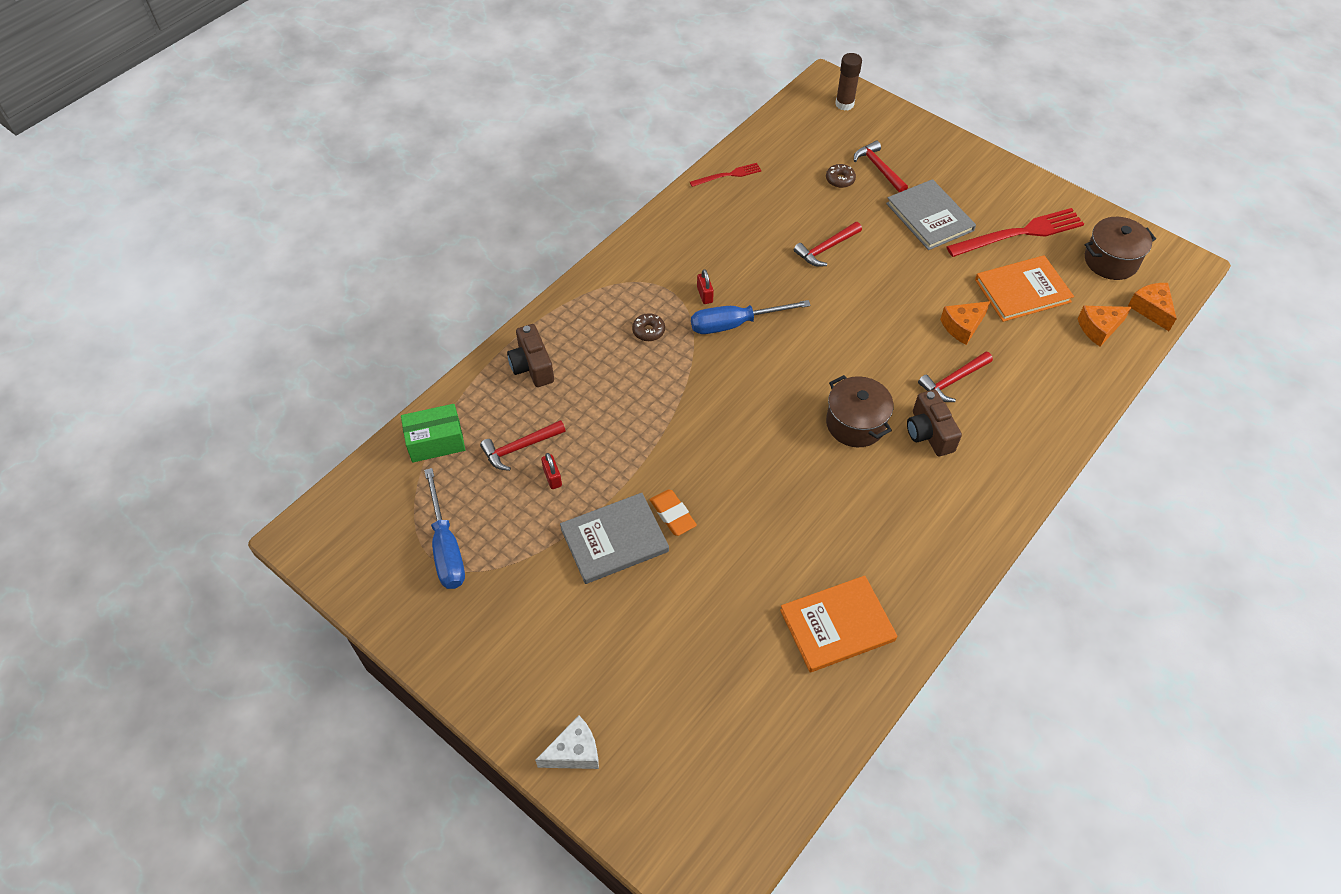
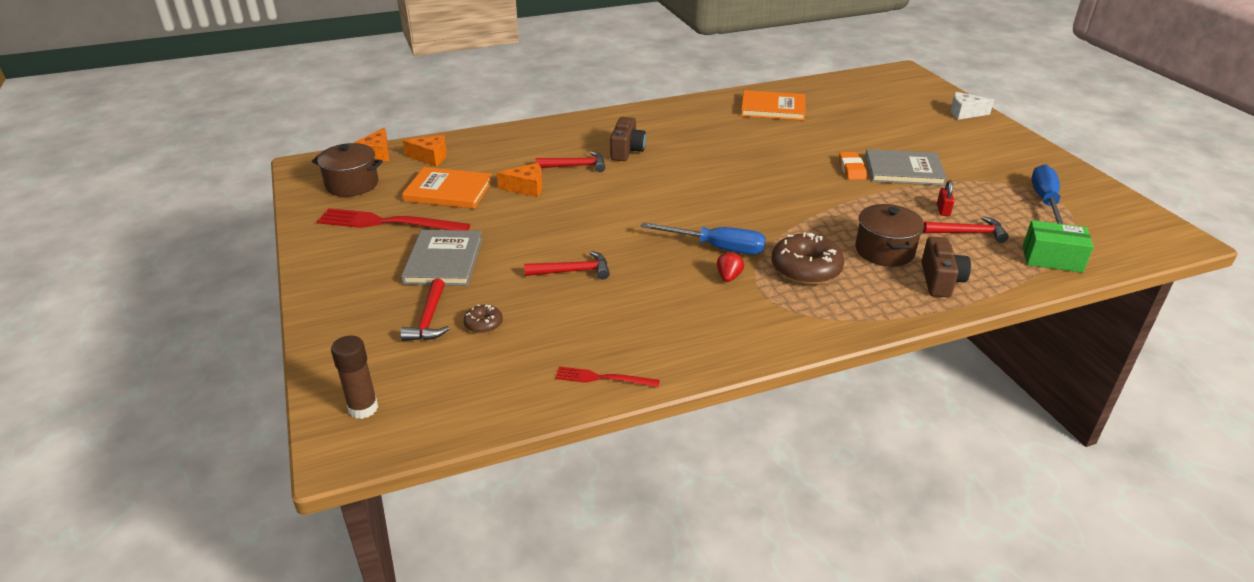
camera: 150 degrees left, 20 degrees down
(648, 331) = (806, 269): brown donut -> brown donut, size x2.01
(705, 295) = (728, 277): red padlock -> red strawberry
(855, 423) = (674, 168): brown pot -> brown pot (884, 251)

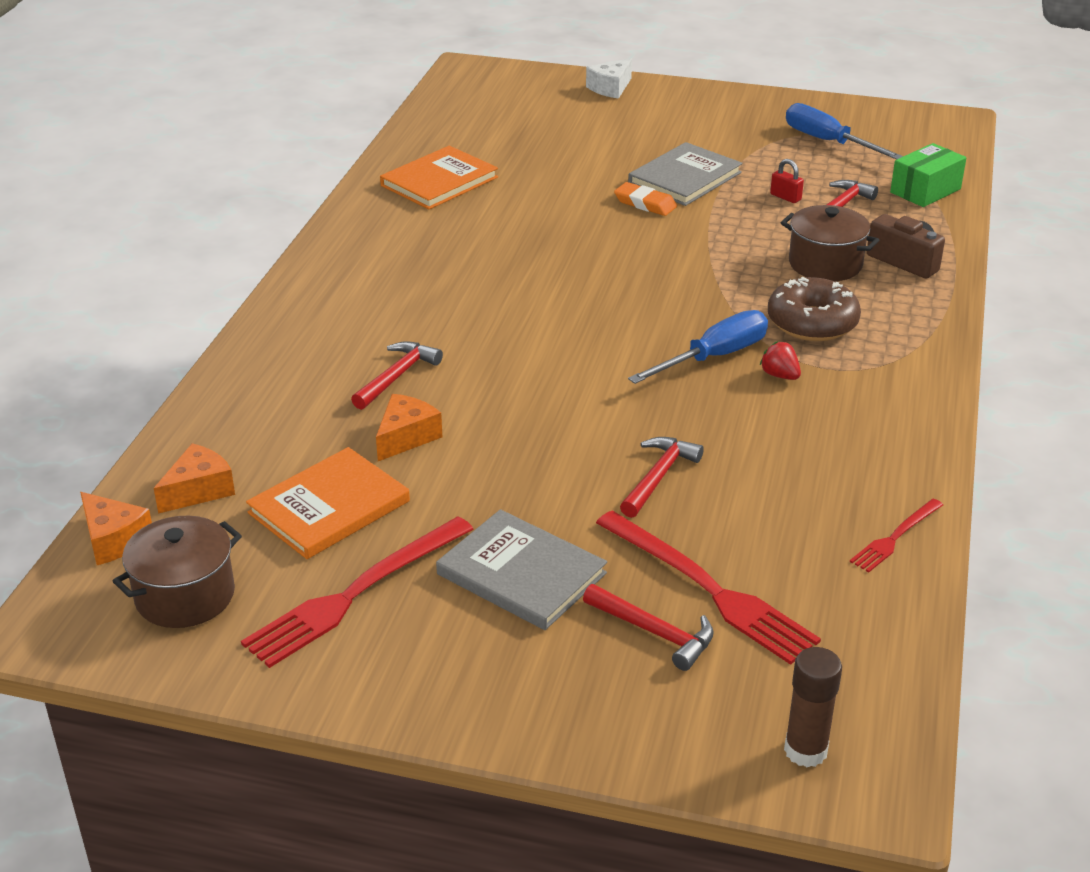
camera: 55 degrees left, 0 degrees up
(483, 324) = (709, 589): brown donut -> red fork
(627, 151) = (408, 322): brown camera -> none

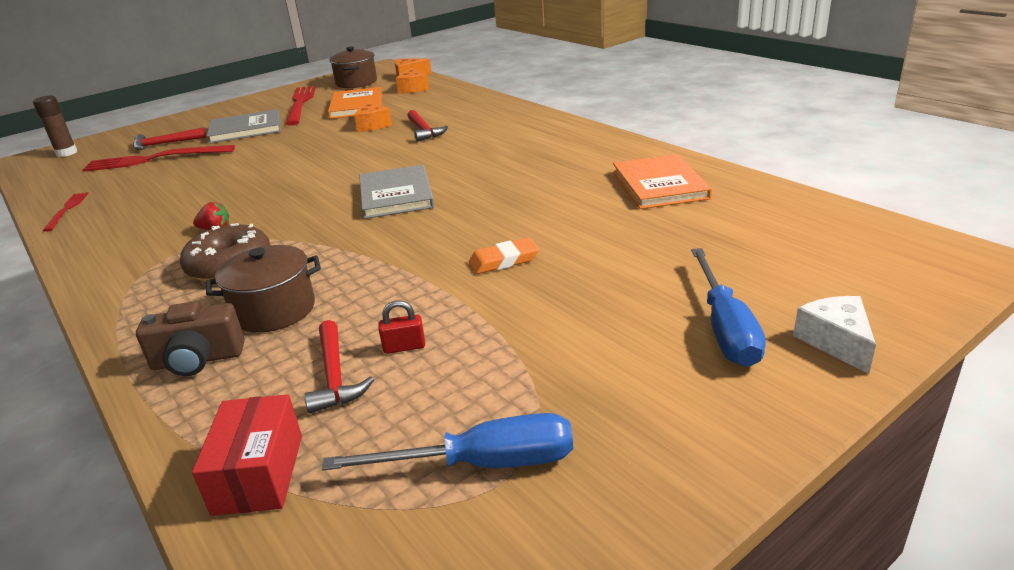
camera: 130 degrees right, 5 degrees down
(658, 477) = (229, 169): red hammer -> none
(685, 178) = (525, 301): grey book -> grey book (396, 195)
(714, 357) = (273, 215): blue screwdriver -> blue screwdriver (725, 328)
(925, 191) = (259, 474): green box -> red box

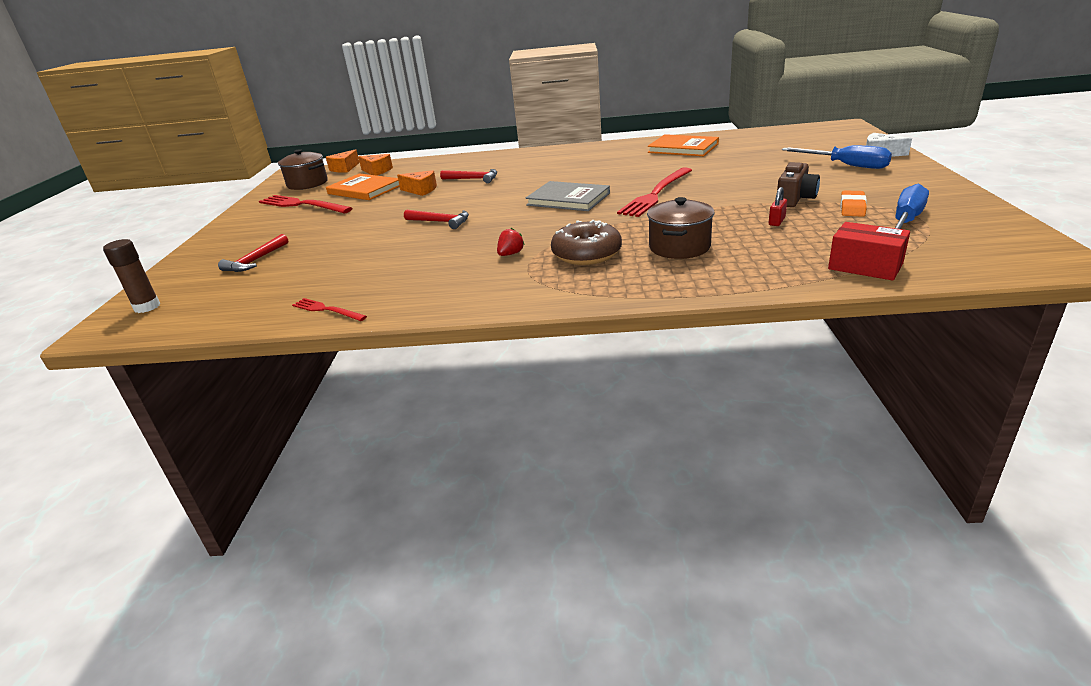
camera: 50 degrees left, 0 degrees up
(154, 159) = (287, 267): red fork -> red fork (656, 194)
(198, 360) = (714, 273): brown camera -> brown camera (795, 199)
(246, 129) = (310, 228): grey book -> none
(335, 376) = (786, 240): red hammer -> red hammer (441, 222)
(504, 261) = (713, 189): orange eraser -> orange eraser (852, 207)

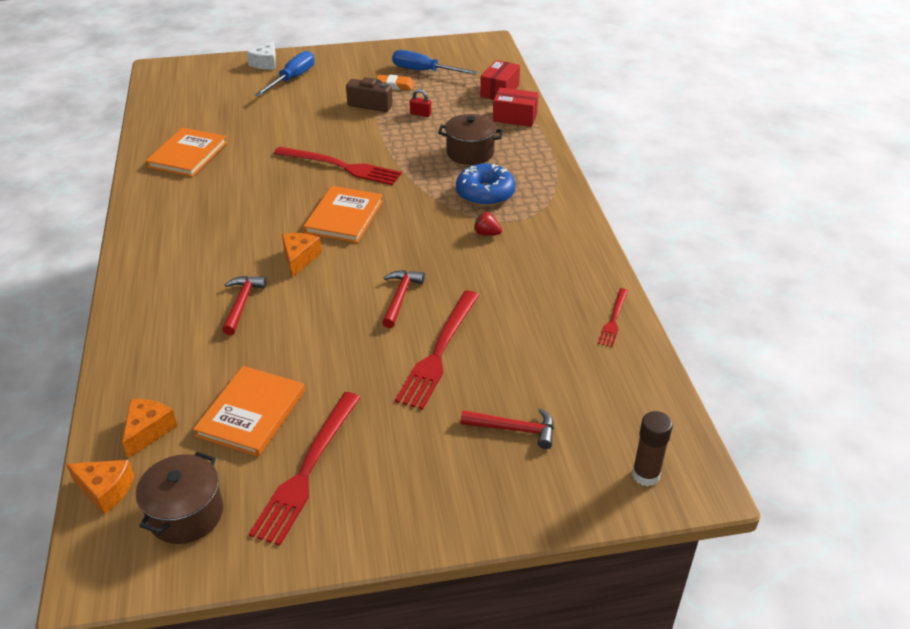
camera: 105 degrees left, 10 degrees up
(363, 236) = (439, 352): none -> red fork
(421, 190) = (274, 345): orange cheese -> orange cheese (299, 258)
(568, 199) = (344, 217): grey book -> orange book
(586, 254) = (485, 193): brown donut -> blue donut
(779, 275) = (515, 117): none -> red box

